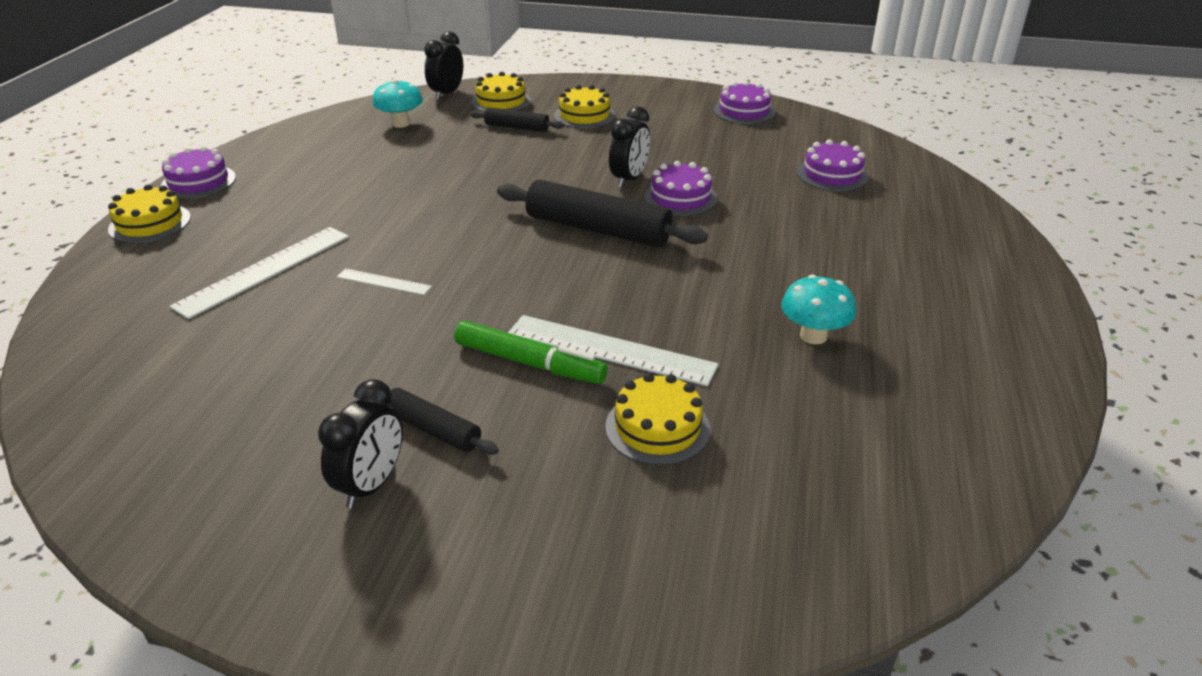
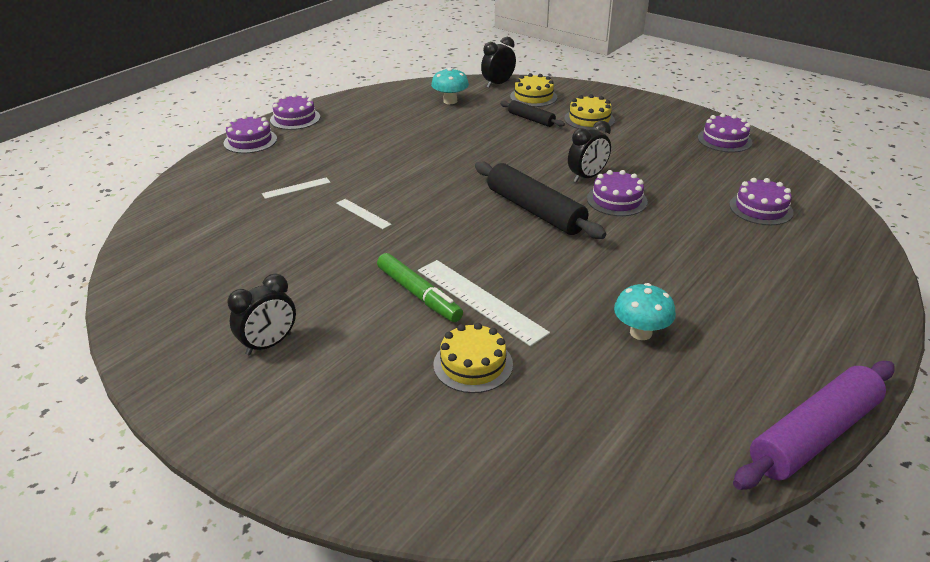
camera: 25 degrees right, 0 degrees up
(150, 223) = (250, 141): yellow cake -> purple cake
(264, 270) = (296, 188): white ruler -> white ruler, size x0.51
(433, 429) = (328, 321): black rolling pin -> none
(1054, 392) = (814, 435): none -> purple rolling pin

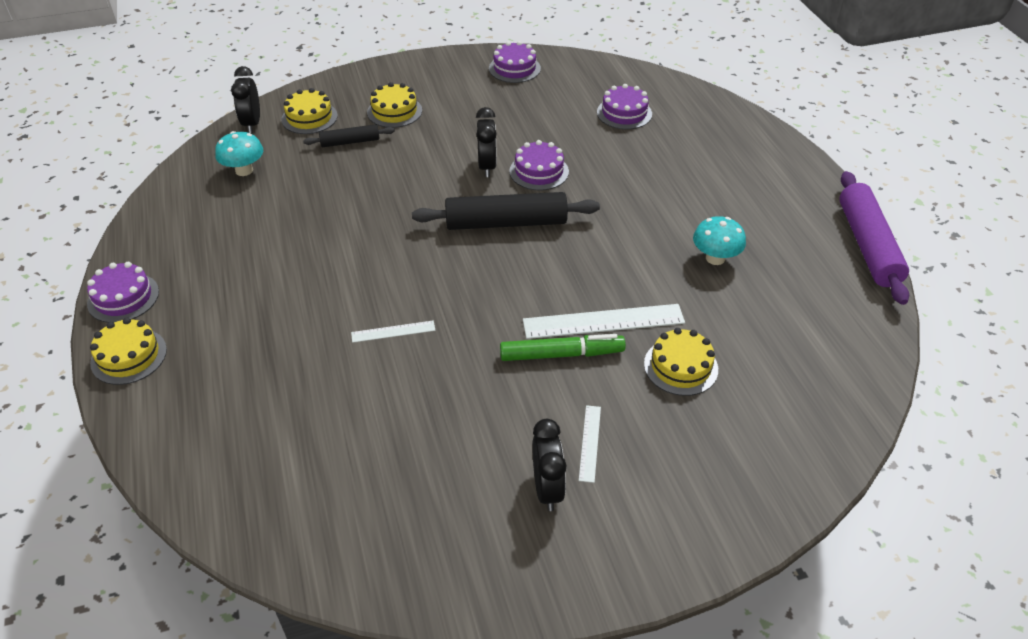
camera: 55 degrees left, 10 degrees up
(250, 141) = (129, 356): purple cake -> yellow cake
(296, 188) = (286, 360): white ruler -> white ruler (590, 443)

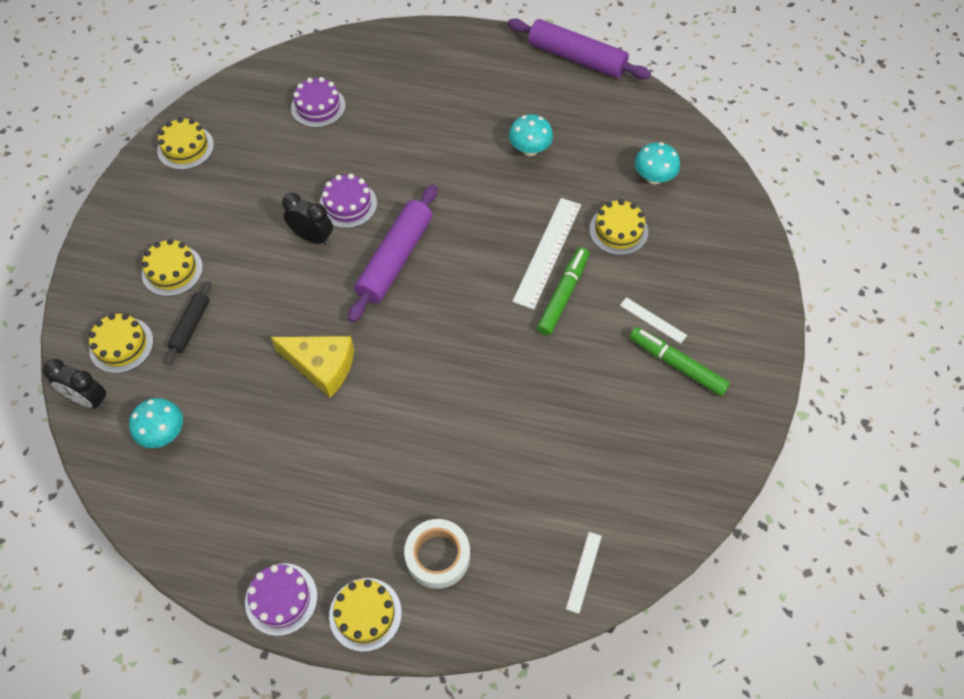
camera: 60 degrees left, 15 degrees up
(208, 381) = (438, 556): none -> white tape
(361, 226) = (322, 366): none -> yellow cheese
(393, 331) = (468, 396): white ruler -> white ruler (584, 572)
(506, 223) = (395, 259): black rolling pin -> purple rolling pin
(514, 68) = (185, 147): purple cake -> yellow cake
(547, 488) = (677, 365): black clock -> green marker
(779, 368) = (653, 177): none -> turquoise mushroom

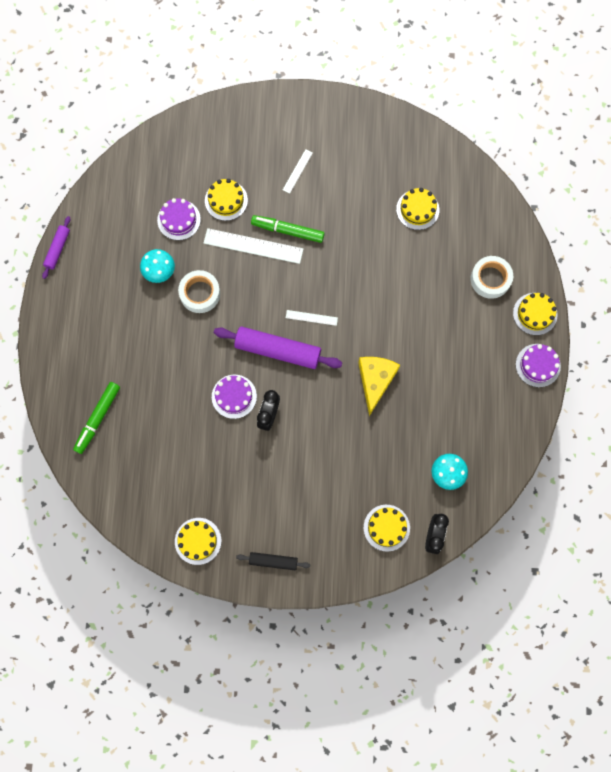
camera: 100 degrees left, 15 degrees up
(172, 270) = (317, 512): yellow cake -> yellow cake (417, 209)
(191, 326) = (361, 482): black rolling pin -> black rolling pin (273, 561)
(318, 106) = (138, 444): purple cake -> purple cake (179, 220)
(492, 186) = (200, 293): none -> white tape
(577, 58) = (57, 249): purple rolling pin -> purple rolling pin, size x0.54
(584, 572) = (480, 195): white ruler -> white ruler (311, 317)
(653, 177) = (173, 181): turquoise mushroom -> none
(677, 365) = (329, 154): green marker -> green marker (98, 419)

